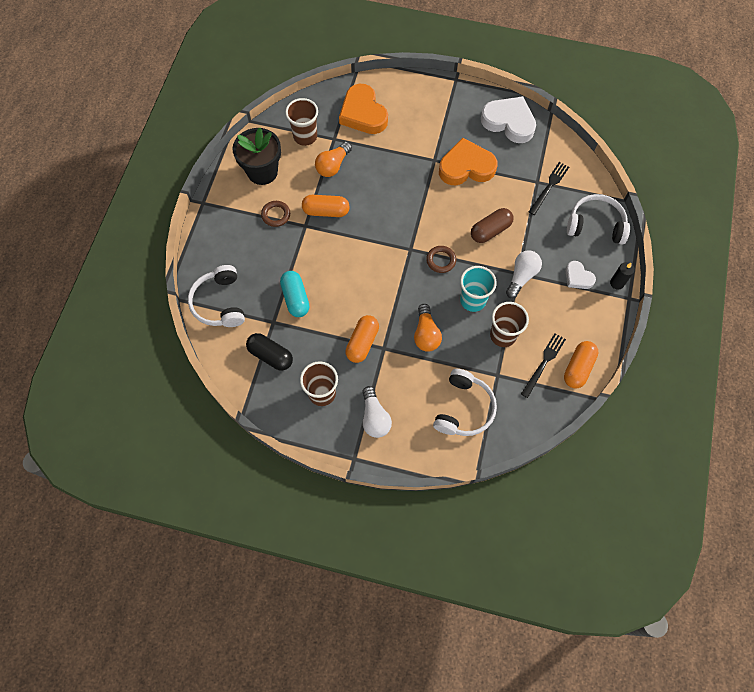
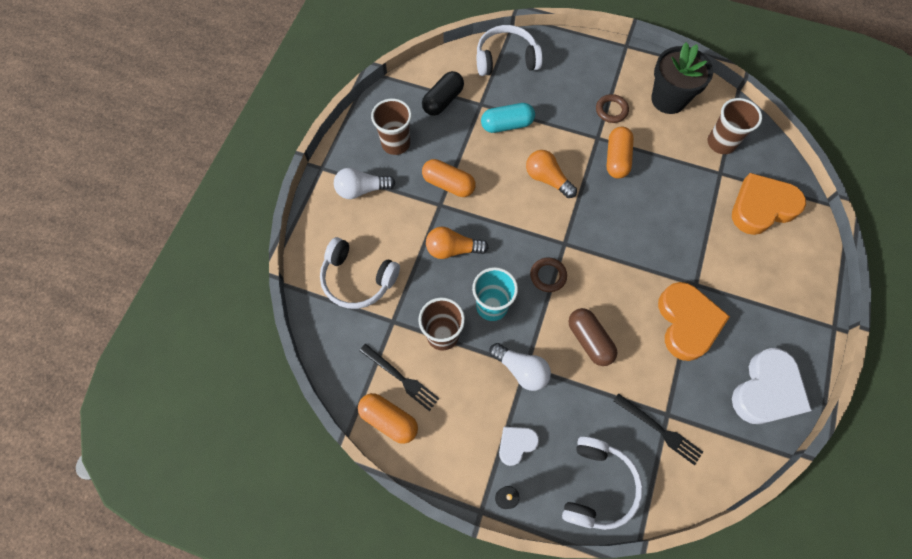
camera: 95 degrees right, 0 degrees up
(333, 165) = (681, 169): orange light bulb -> orange light bulb (547, 179)

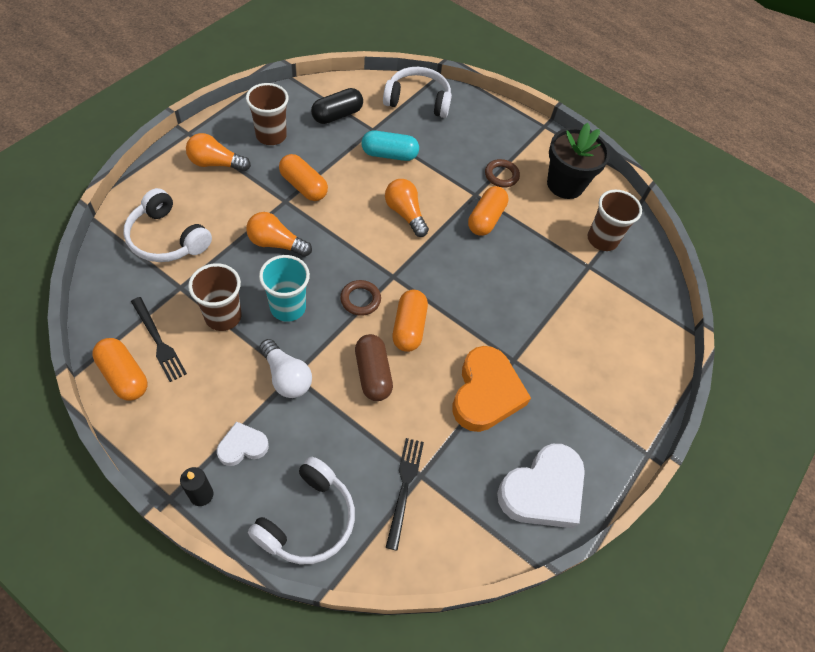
camera: 10 degrees right, 10 degrees down
(362, 189) = (216, 163): white light bulb -> orange light bulb
(599, 286) = (409, 327): none -> orange capsule
(659, 430) = (404, 488): black fork -> black fork turned 135 degrees counterclockwise
(762, 207) = (619, 312): orange heart -> none

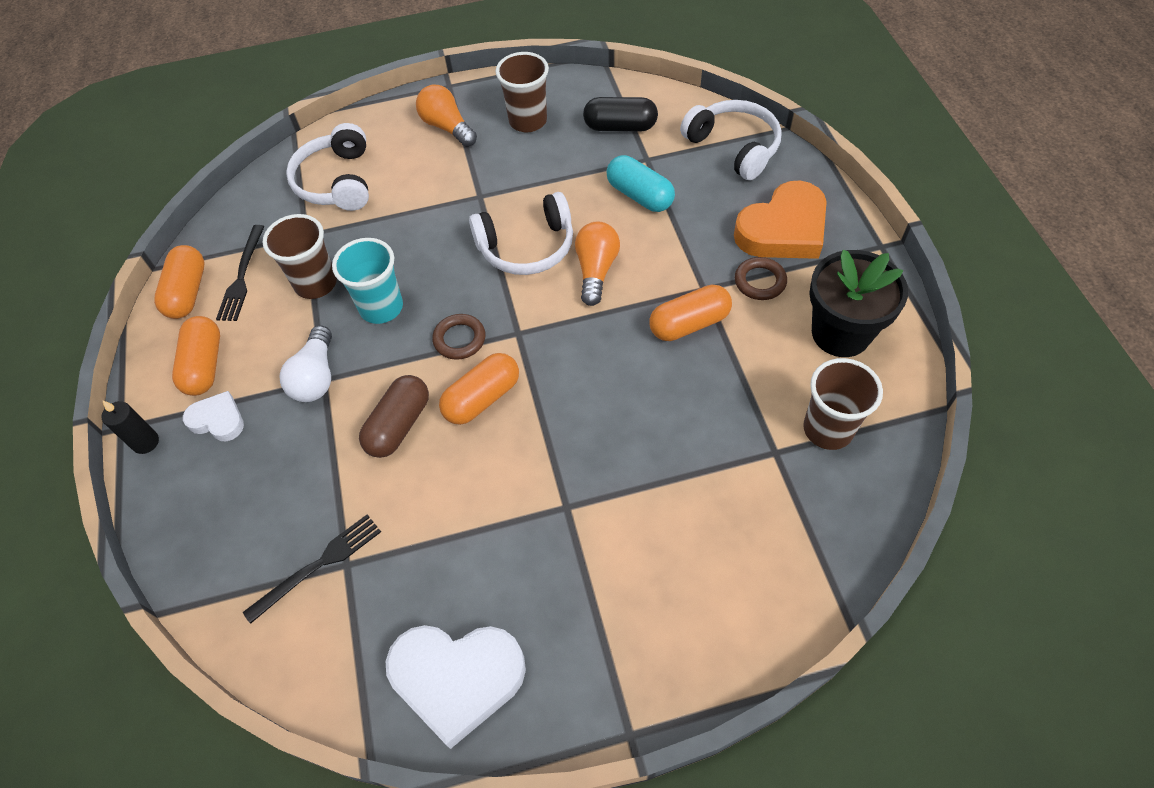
camera: 50 degrees right, 0 degrees up
(276, 243) = (430, 236): orange light bulb -> none
(303, 186) = (512, 189): orange capsule -> orange capsule (205, 365)
(307, 519) = (205, 531): white headphones -> white headphones (527, 247)
(486, 393) = (498, 524): orange heart -> orange heart (783, 229)

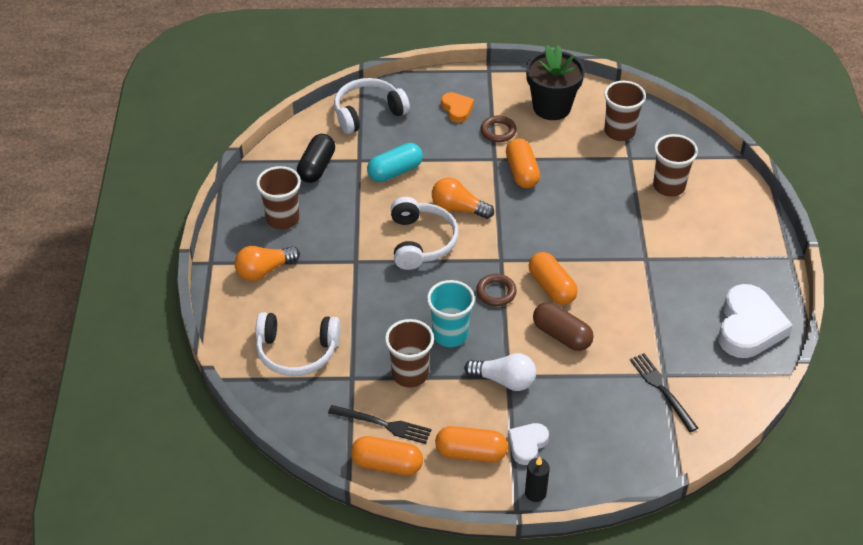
camera: 80 degrees left, 10 degrees down
(732, 517) = (669, 186): none -> brown cup
(783, 229) = (457, 109): orange heart -> orange heart, size x0.53

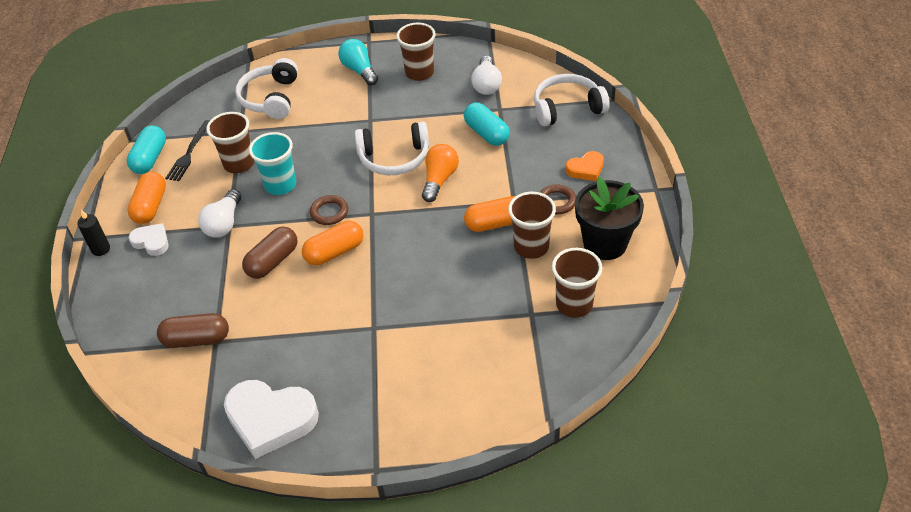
camera: 90 degrees right, 0 degrees up
(264, 270) = (359, 70): orange light bulb -> turquoise light bulb
(317, 167) = (486, 84): black capsule -> white light bulb
(368, 113) = (567, 108): white headphones -> white headphones turned 75 degrees counterclockwise
(387, 464) = (150, 159): orange capsule -> turquoise capsule
(662, 389) = (196, 339): black fork -> brown capsule
(669, 186) = (487, 350): brown cup -> brown cup (531, 247)

